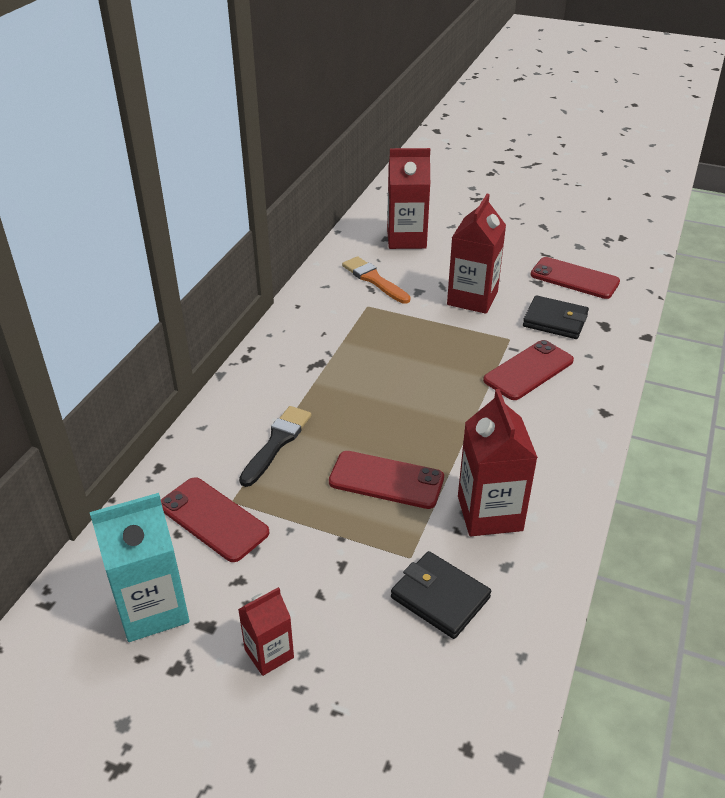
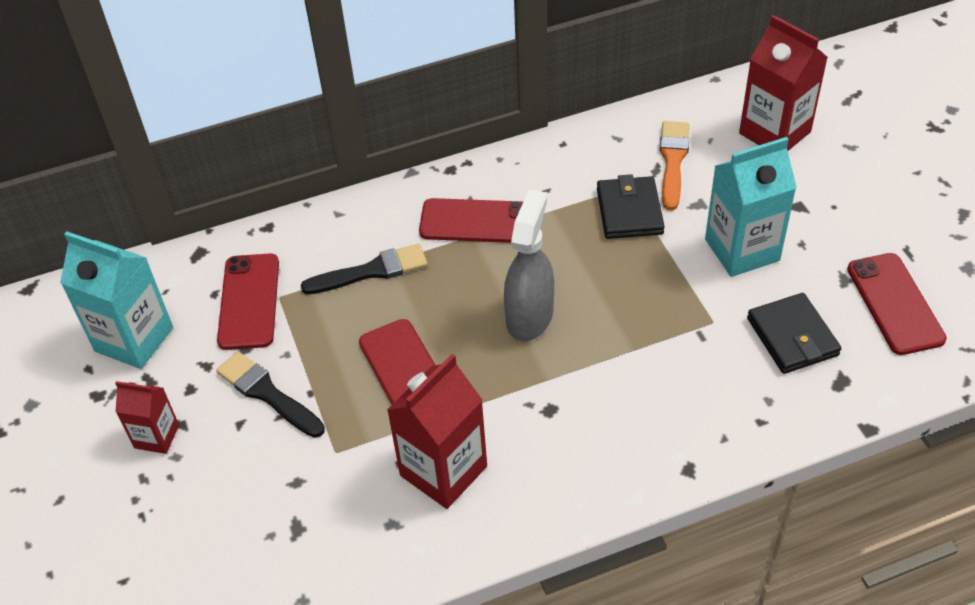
camera: 50 degrees right, 10 degrees up
(312, 561) = (267, 394): none -> black brush
(412, 400) = (530, 316): none -> grey spray bottle
(440, 597) = (311, 502): black wallet -> black wallet (629, 211)
(472, 298) = (742, 250): red carton -> turquoise carton
(528, 370) = (680, 369): red phone -> red phone (477, 222)

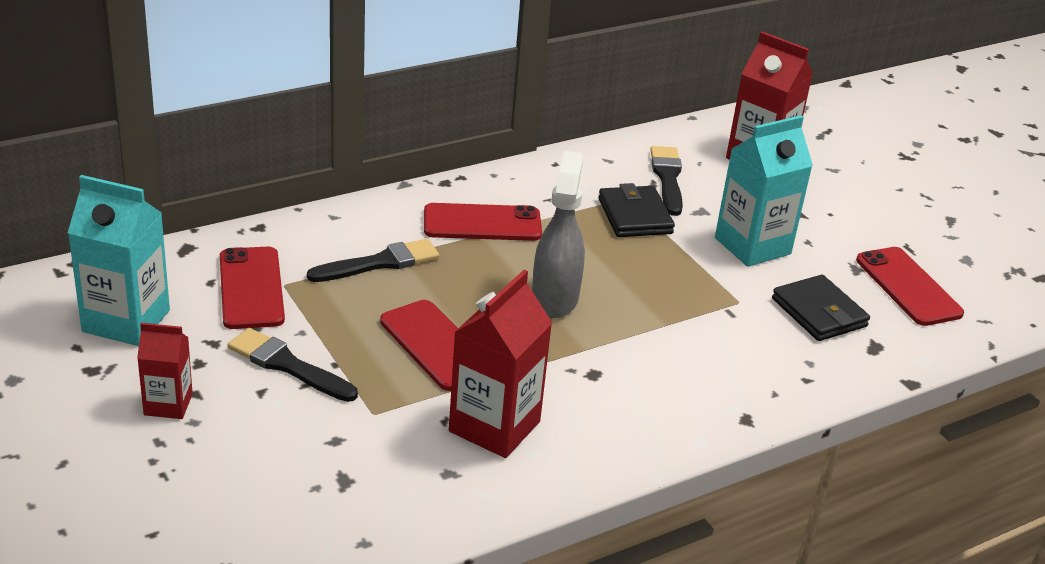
camera: 15 degrees left, 15 degrees down
(673, 161) = (667, 178): orange brush -> black brush

